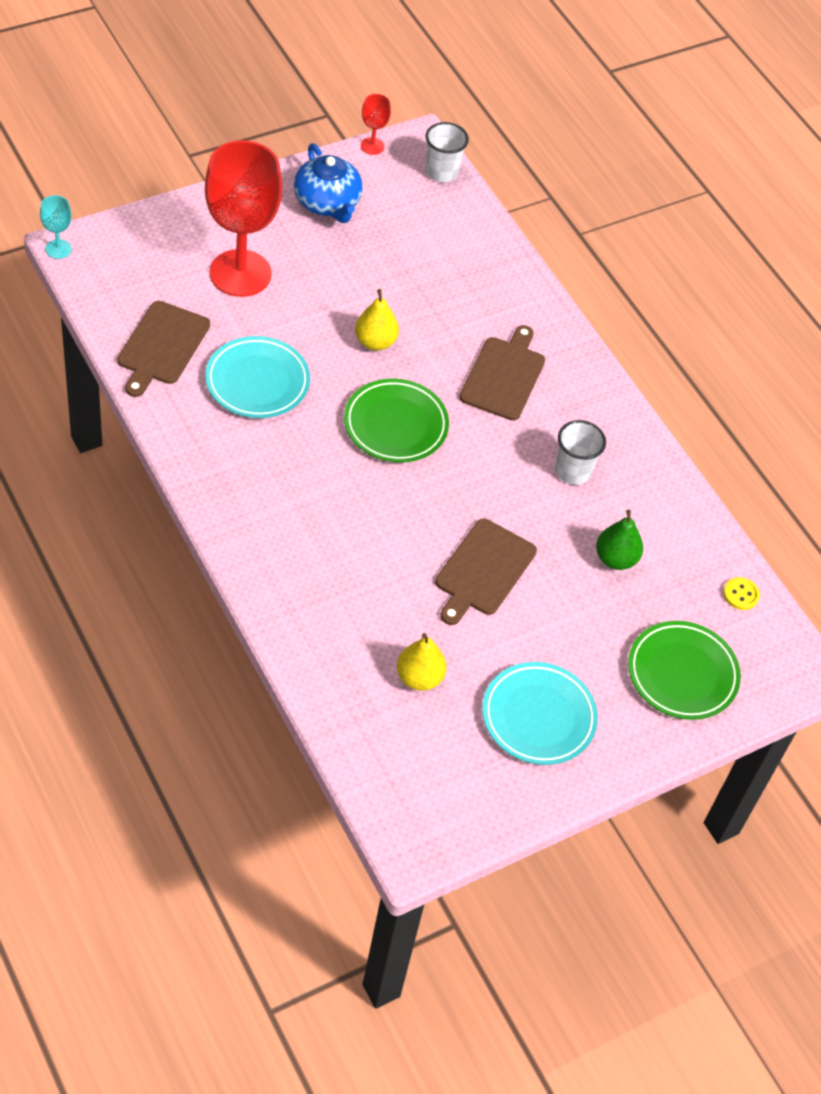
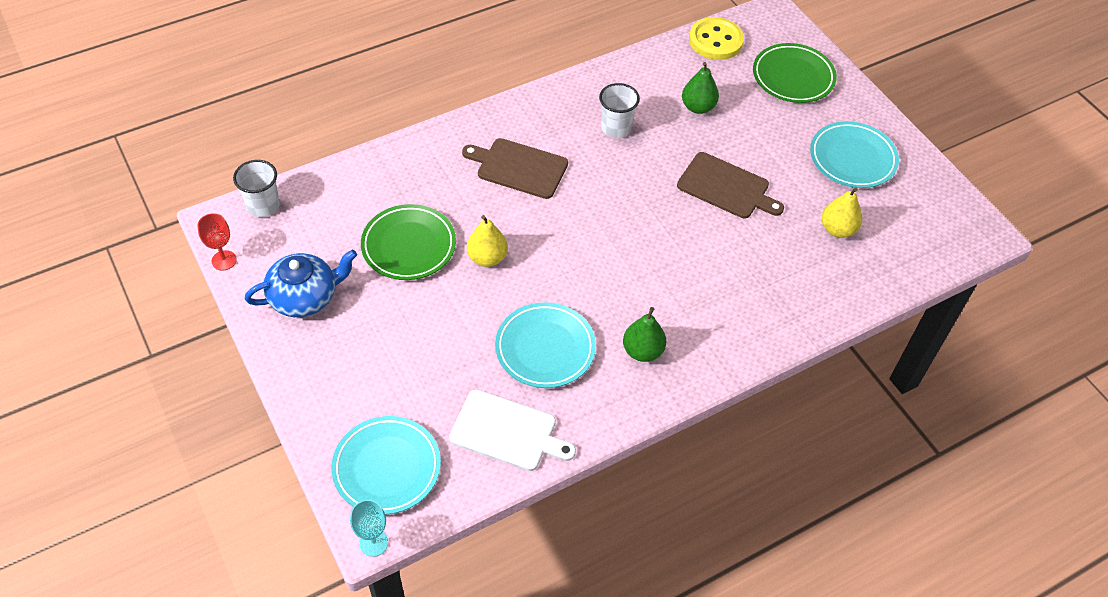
camera: 85 degrees left, 0 degrees up
(132, 259) = (387, 468): none -> turquoise plate
(162, 346) = (507, 432): brown cutting board -> white cutting board
(240, 273) = (404, 368): red goblet -> none
(250, 463) = (642, 351): none -> green pear
(395, 425) = (583, 243): green plate -> green plate (409, 246)
(741, 594) = (715, 41): yellow button -> yellow button, size x2.02

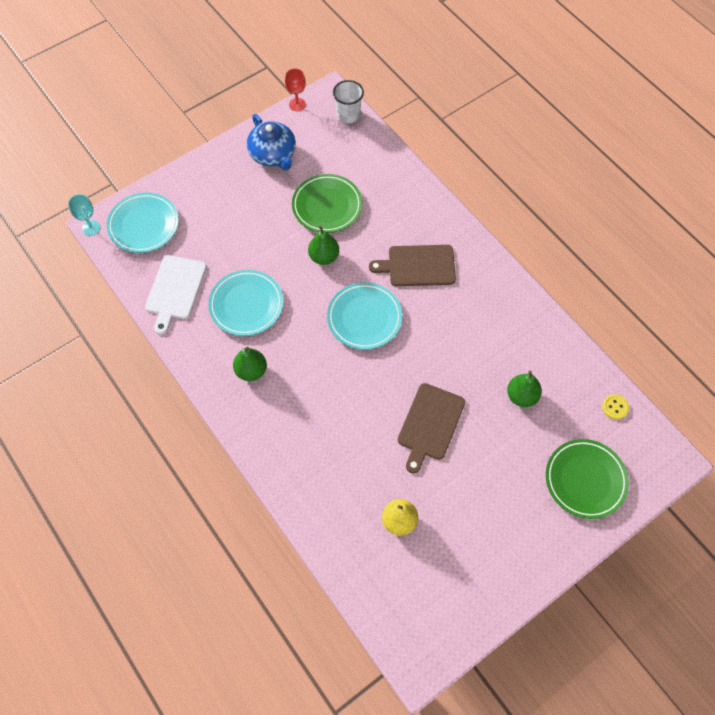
camera: 85 degrees right, 10 degrees up
(487, 258) = (324, 257): yellow pear -> green pear
(519, 168) = (418, 266): brown cutting board -> brown cutting board turned 105 degrees counterclockwise
(616, 128) = (479, 332): white cup -> none
(715, 41) = (615, 407): yellow button -> yellow button, size x0.49
(852, 159) = (489, 536): turquoise plate -> turquoise plate (364, 318)

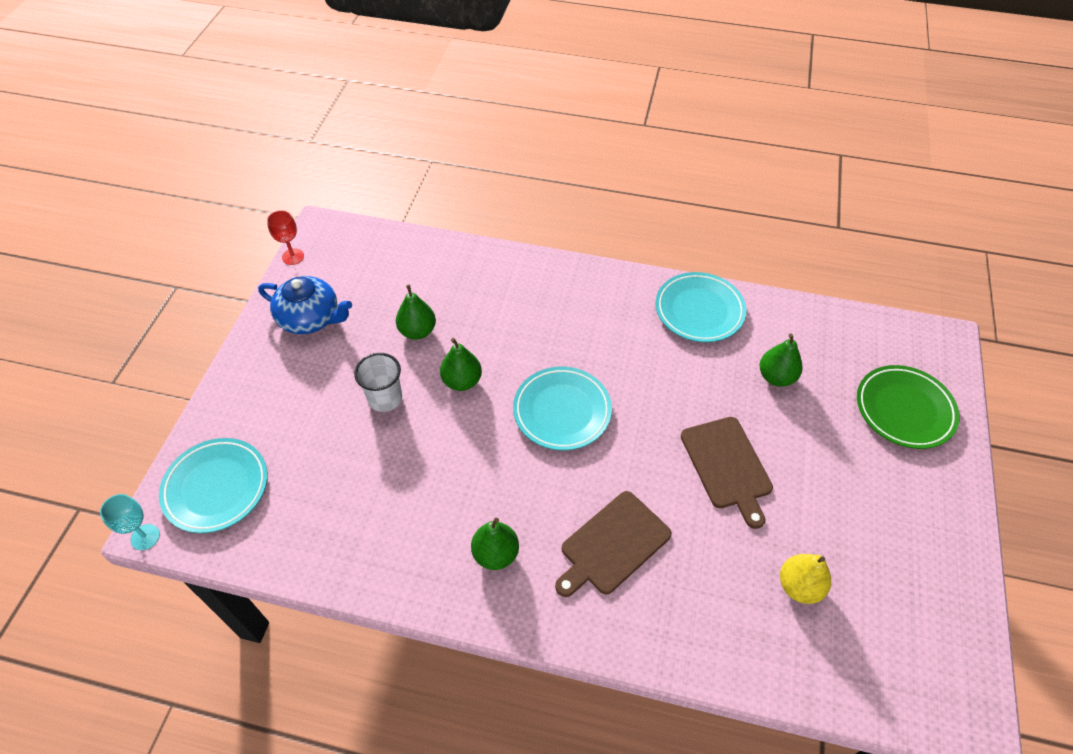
camera: 40 degrees left, 10 degrees down
(175, 290) = (322, 532): white cutting board -> none
(246, 305) = (423, 488): turquoise plate -> turquoise plate (699, 311)
(327, 206) = (417, 331): green plate -> green pear
(348, 115) = (358, 235): white cup -> white cup (385, 398)
(418, 266) = (564, 327): brown cutting board -> brown cutting board (612, 544)
(615, 407) = (857, 329): yellow button -> none

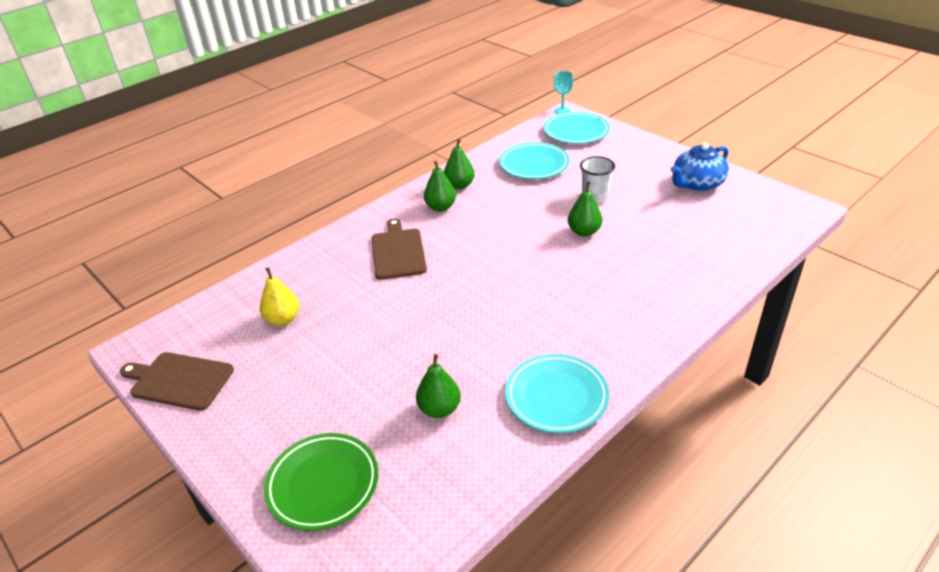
camera: 125 degrees right, 15 degrees down
(293, 257) = (775, 189): red goblet -> none
(417, 331) = (650, 225): green pear -> green pear (459, 185)
(562, 411) = (517, 268): turquoise plate -> turquoise plate (534, 165)
(727, 466) = (394, 331): brown cutting board -> brown cutting board (179, 380)

